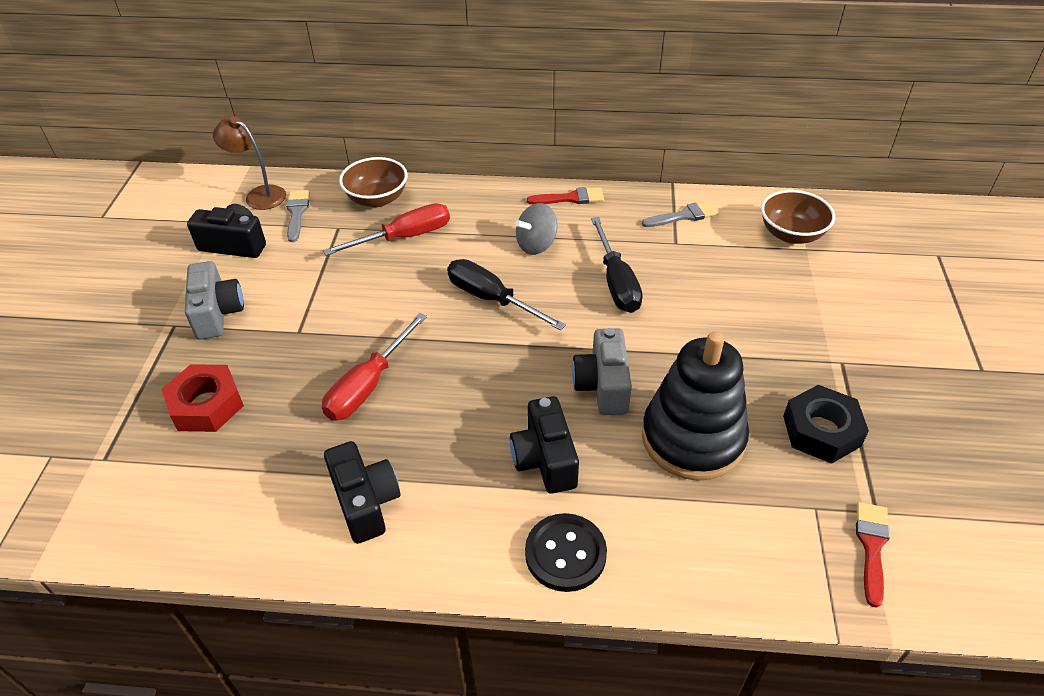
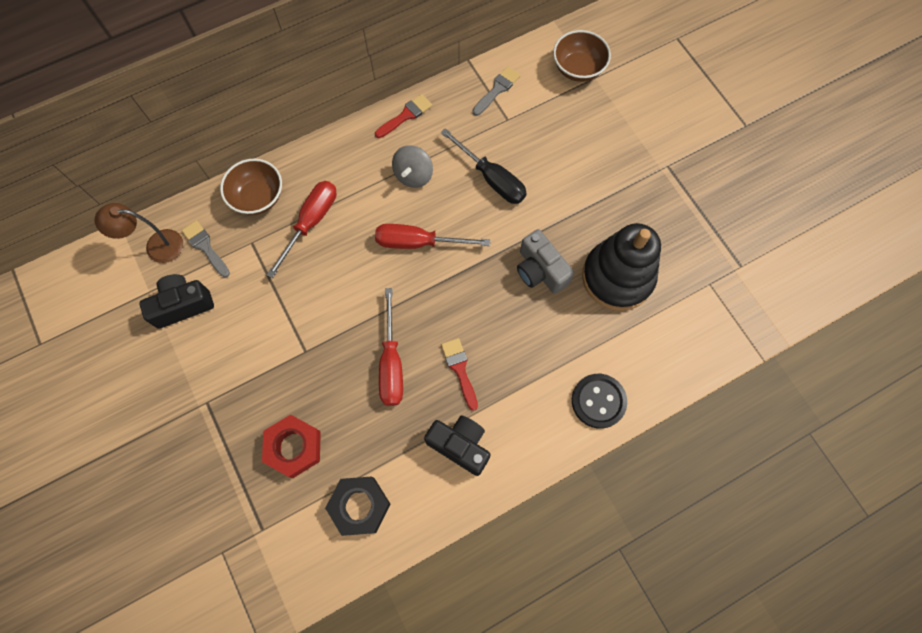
camera: 35 degrees left, 25 degrees up
(217, 313) = (230, 372): grey camera -> none
(492, 299) = (418, 242): black screwdriver -> red screwdriver
(545, 459) = (543, 347): black camera -> none
(821, 431) = (684, 226): black nut -> black nut (359, 506)
(871, 546) = (750, 291): red brush -> red brush (460, 369)

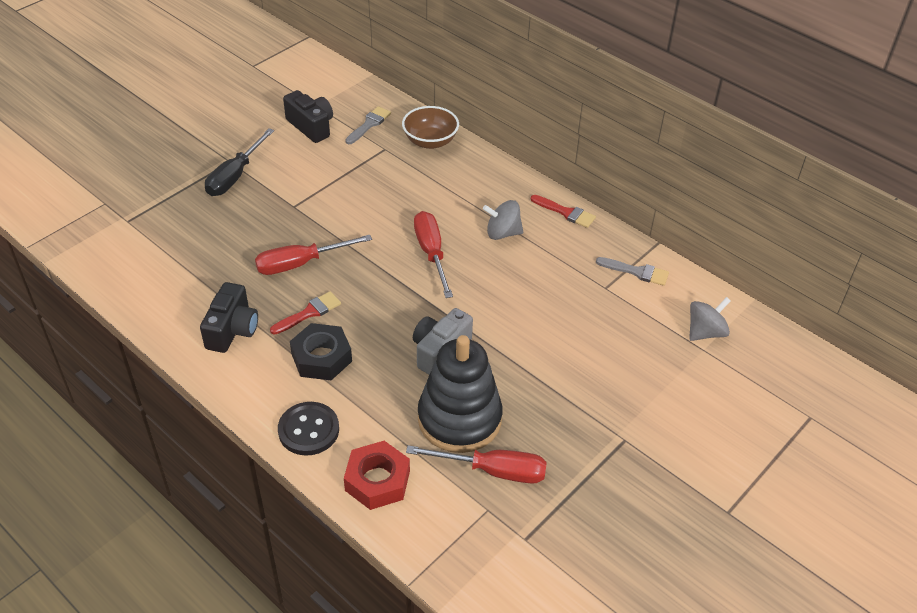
camera: 70 degrees right, 25 degrees down
(156, 246) = (358, 99): brown lamp -> none
(294, 447) = (203, 221): red nut -> red nut (377, 480)
(311, 223) = (420, 179): red screwdriver -> red screwdriver (493, 471)
(359, 506) = (159, 275): black nut -> black nut (321, 357)
(491, 178) = (528, 290): black screwdriver -> black screwdriver (235, 176)
(578, 68) = (705, 332): brown bowl -> grey spinning top

